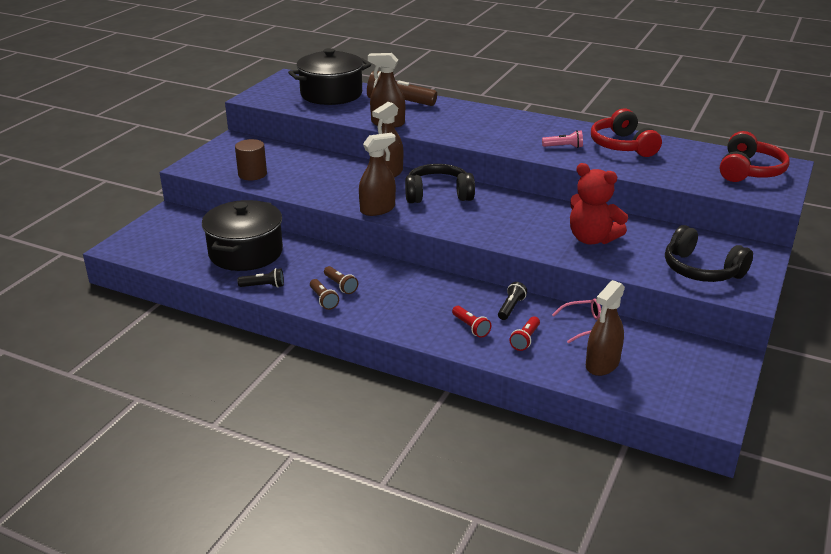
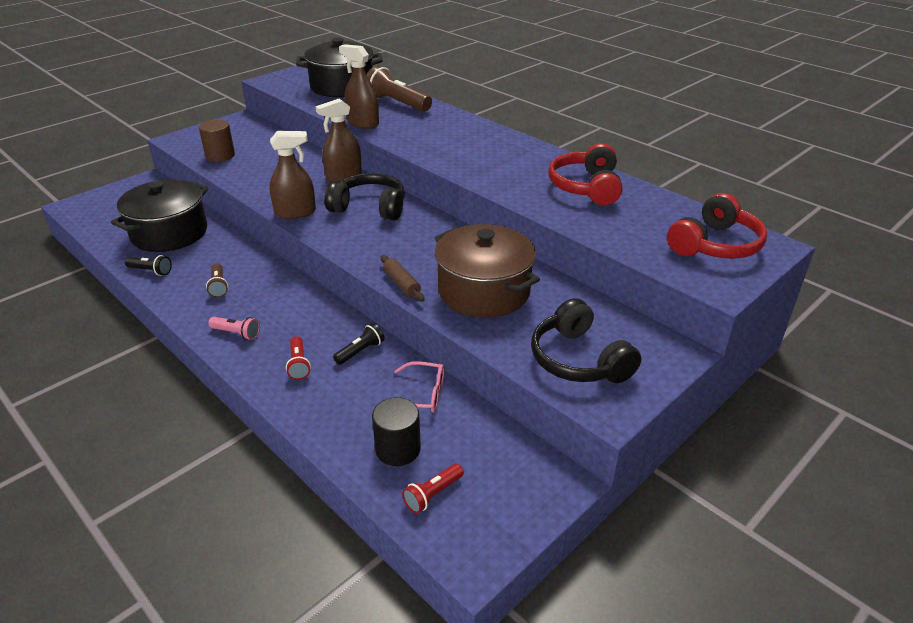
camera: 20 degrees right, 5 degrees up
(323, 300) = (188, 298): brown flashlight -> none
(524, 246) = (402, 284): none -> brown rolling pin
(525, 339) = (341, 394): red flashlight -> red flashlight (433, 494)
(563, 147) = (518, 177): pink flashlight -> pink flashlight (236, 333)
(592, 239) = (484, 291): red teddy bear -> brown pot
(602, 364) = (398, 449): brown spray bottle -> black cylinder

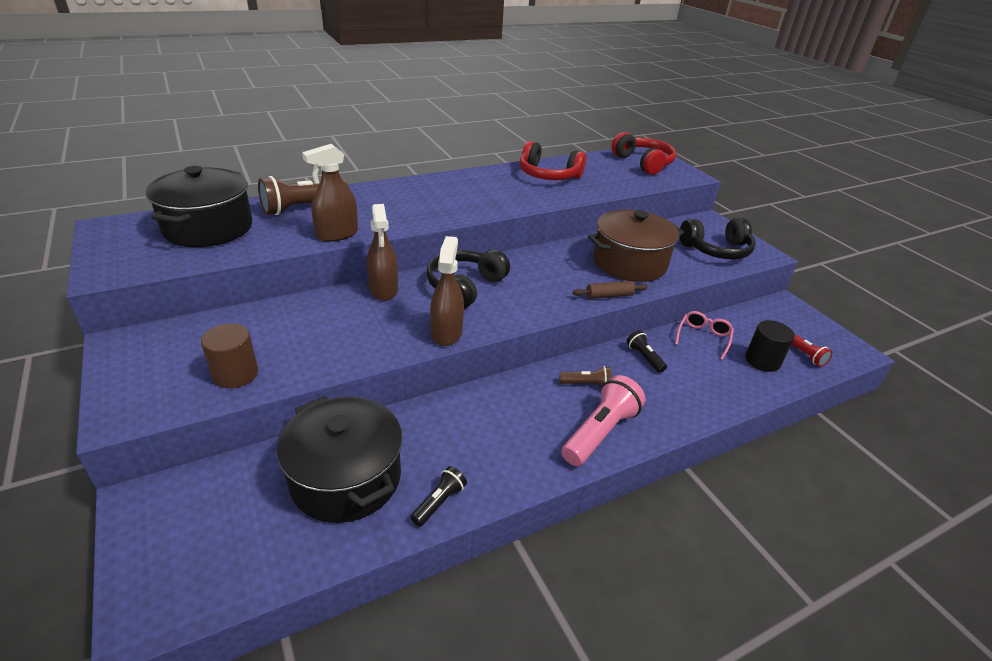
camera: 75 degrees left, 0 degrees up
(219, 286) = (504, 438): brown flashlight -> brown flashlight (586, 384)
(236, 333) = (600, 432): pink flashlight -> pink flashlight, size x1.89
(299, 364) = (657, 396): red flashlight -> none

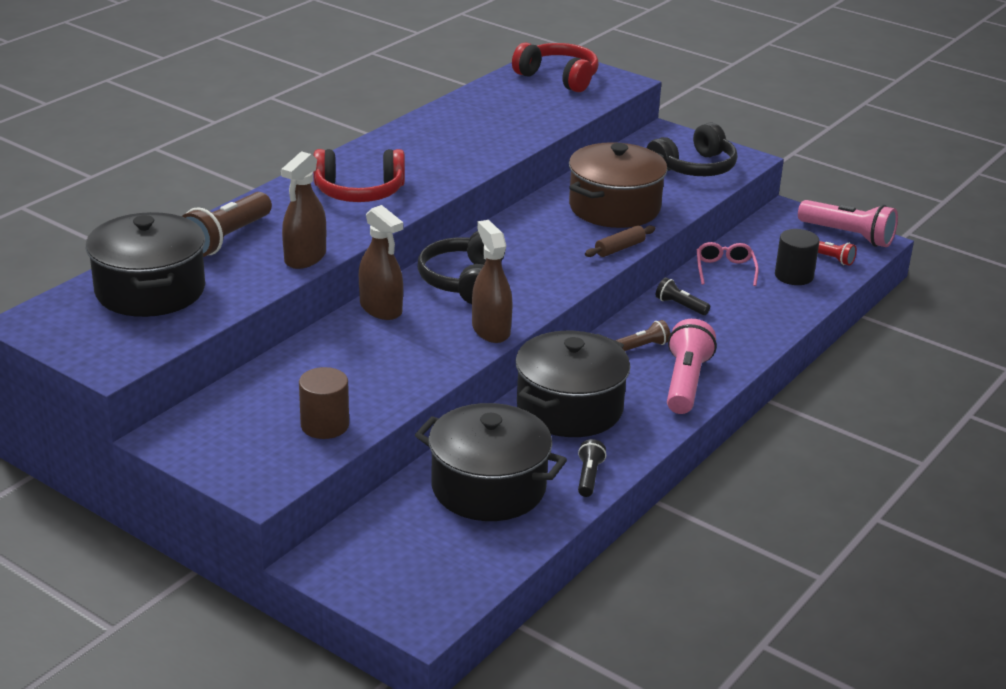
camera: 25 degrees left, 5 degrees down
(480, 422) = (569, 408): none -> black pot
(548, 175) = (464, 123): red headphones -> red headphones (359, 192)
(832, 339) = (848, 235): none -> pink flashlight

